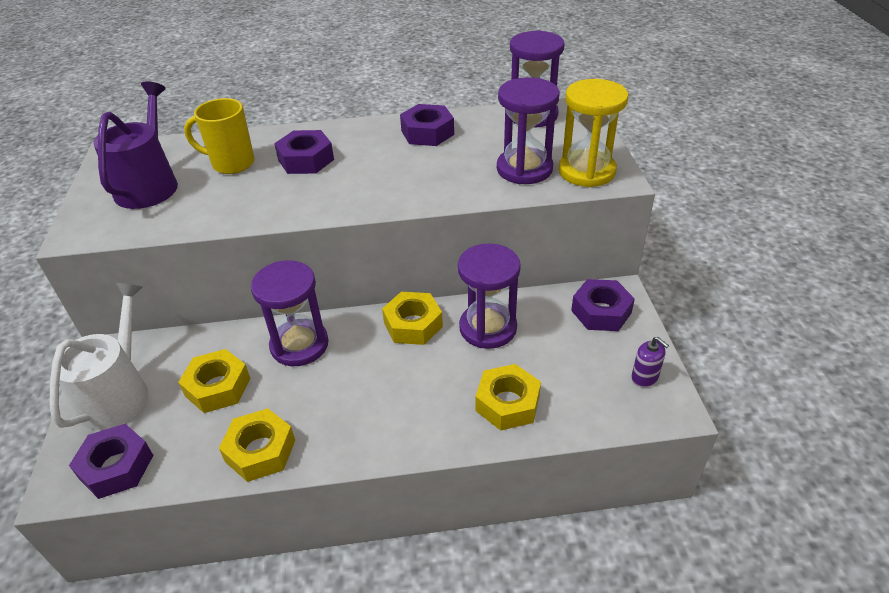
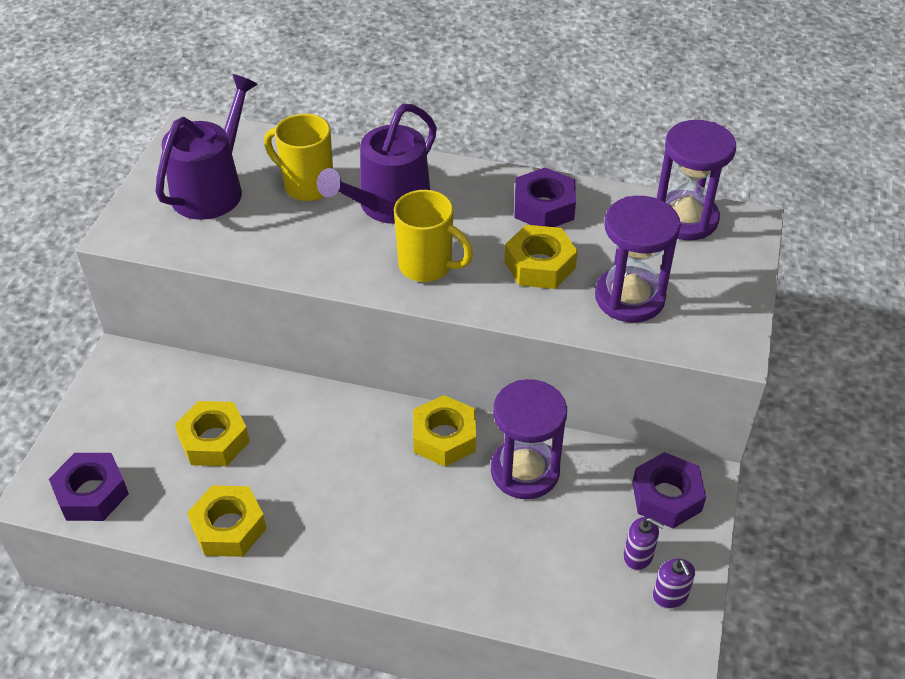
camera: 20 degrees right, 5 degrees up
(118, 393) = (118, 412): white watering can -> none
(299, 345) = (314, 420): purple hourglass -> none
(306, 160) = (388, 205): purple nut -> purple watering can
(358, 189) = (427, 266): none -> yellow mug
(507, 403) = (500, 569): yellow nut -> yellow nut (540, 265)
(586, 171) = (702, 325): yellow hourglass -> none
(605, 358) = (638, 556): none -> purple soap dispenser

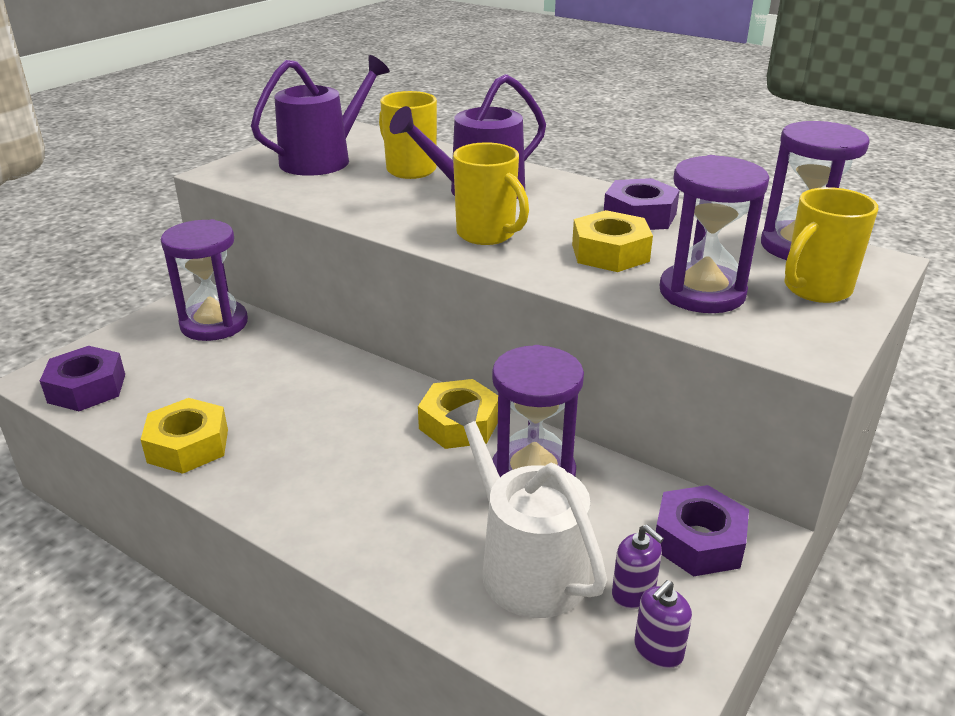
camera: 20 degrees right, 15 degrees down
(161, 383) = (214, 324): none -> purple hourglass
(214, 440) = (228, 374): yellow nut -> none
(555, 556) = (526, 565): none -> white watering can
(670, 596) = (658, 651): purple soap dispenser -> purple soap dispenser turned 45 degrees clockwise
(711, 271) = (815, 289): none -> yellow mug

